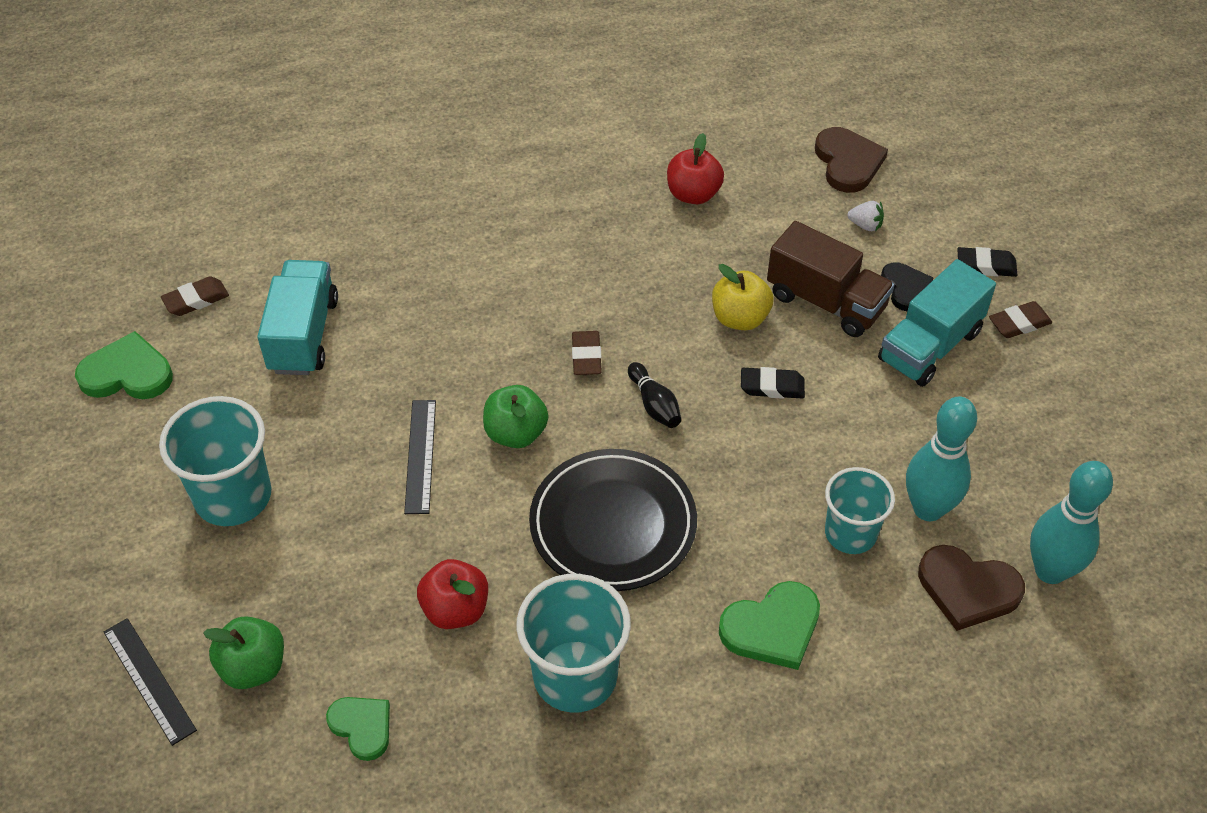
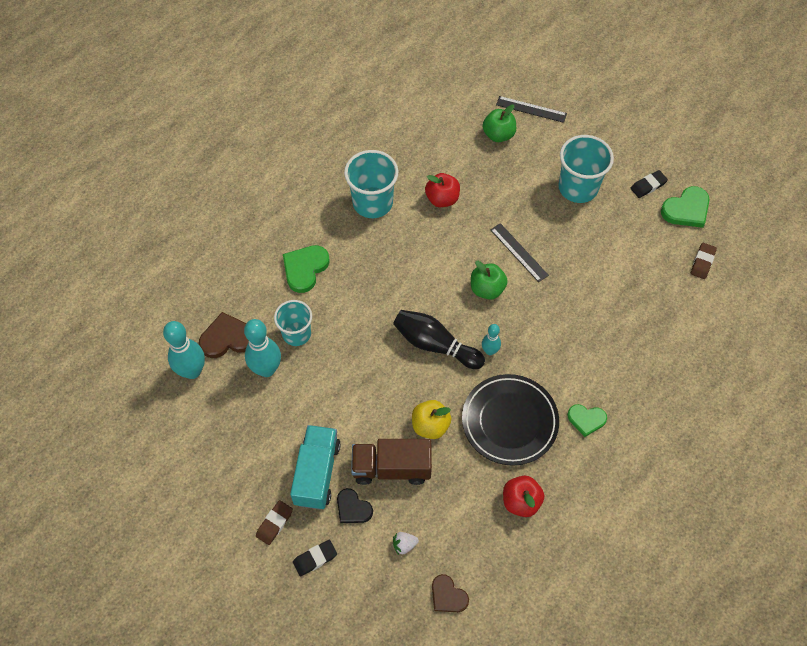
camera: 145 degrees right, 10 degrees up
(303, 335) = (633, 276): turquoise truck -> none
(362, 727) = (438, 140): green heart -> green heart (586, 419)
(586, 356) = (490, 351): brown eraser -> turquoise bowling pin
(613, 524) = (407, 273): black plate -> black plate (509, 421)
(654, 404) = (435, 345): black bowling pin -> black bowling pin, size x1.81
(772, 386) = (384, 392): black eraser -> black eraser (648, 186)
(848, 162) = (448, 596): brown heart -> brown heart, size x0.66

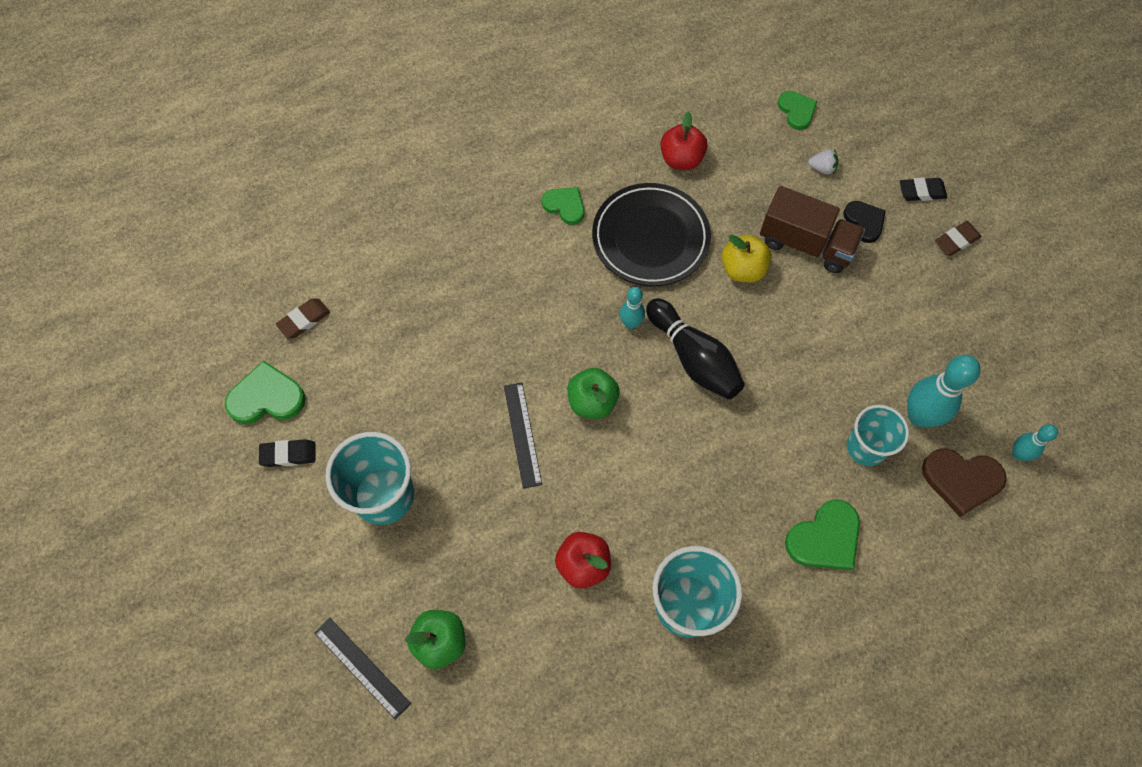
camera: 155 degrees left, 5 degrees up
(192, 371) = (1018, 454): turquoise bowling pin -> turquoise bowling pin, size x0.55
(317, 473) = (893, 271): turquoise truck -> none
(448, 596) = (796, 111): brown heart -> green heart

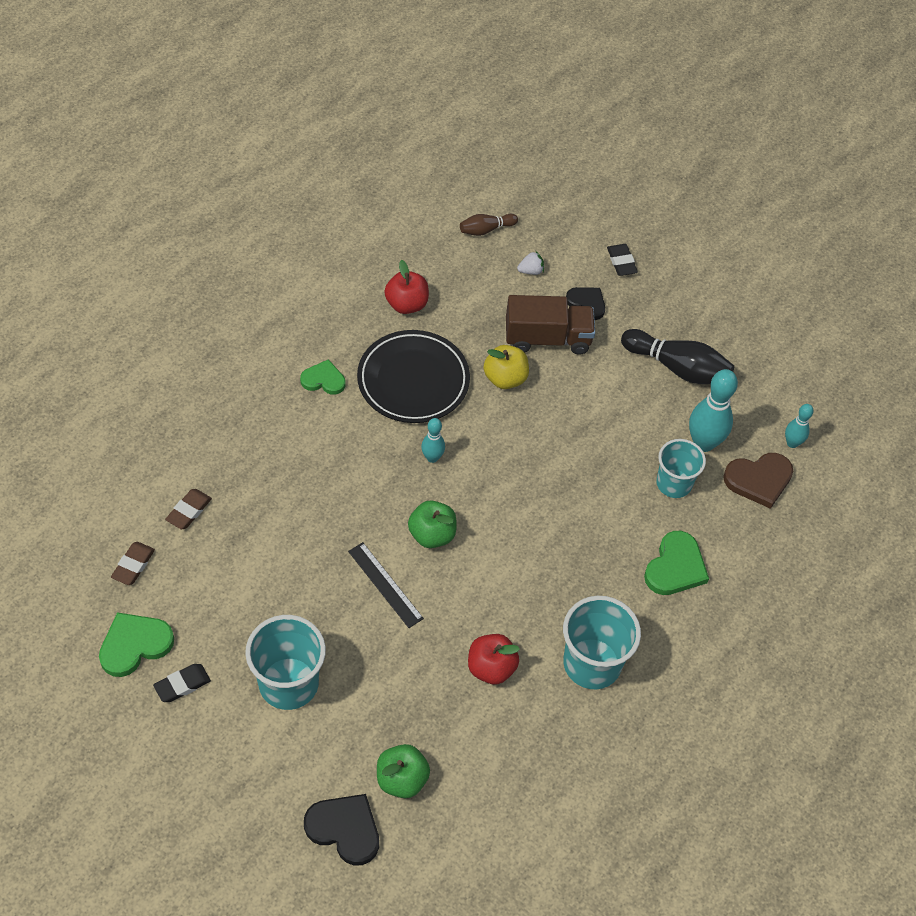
camera: 30 degrees left, 10 degrees down
(361, 667) = (344, 829): black ruler -> black heart
(693, 358) = (500, 466): black bowling pin -> black bowling pin (678, 368)
(796, 111) = (486, 229): green heart -> brown bowling pin
(921, 192) = (621, 262): black eraser -> black eraser turned 75 degrees counterclockwise
(956, 240) = (667, 292): brown eraser -> brown eraser (189, 511)

